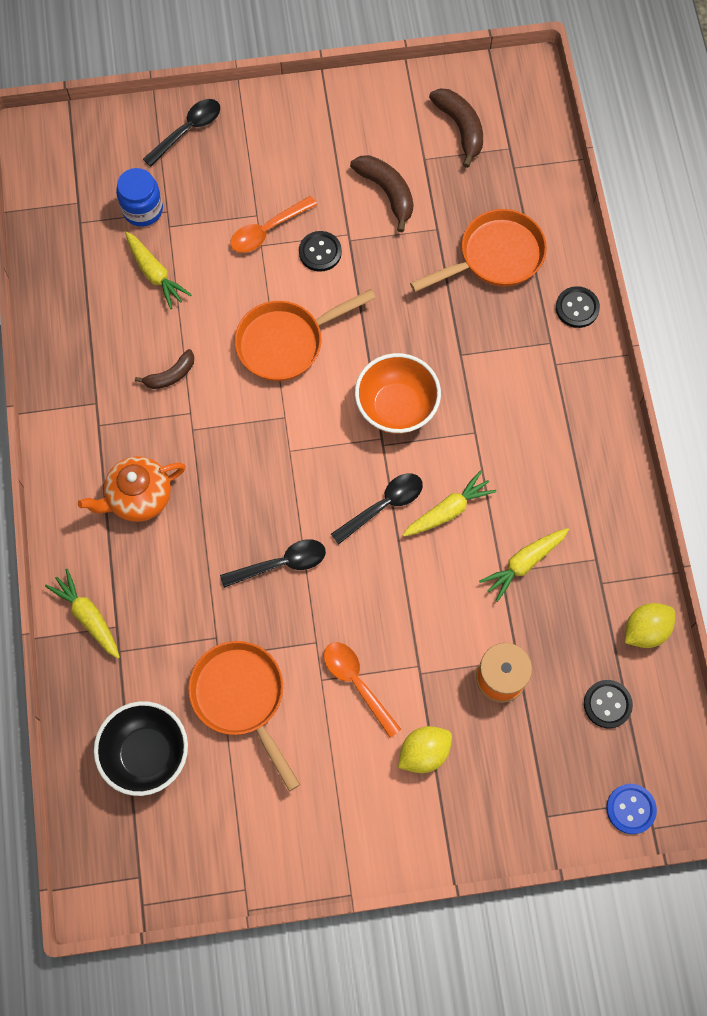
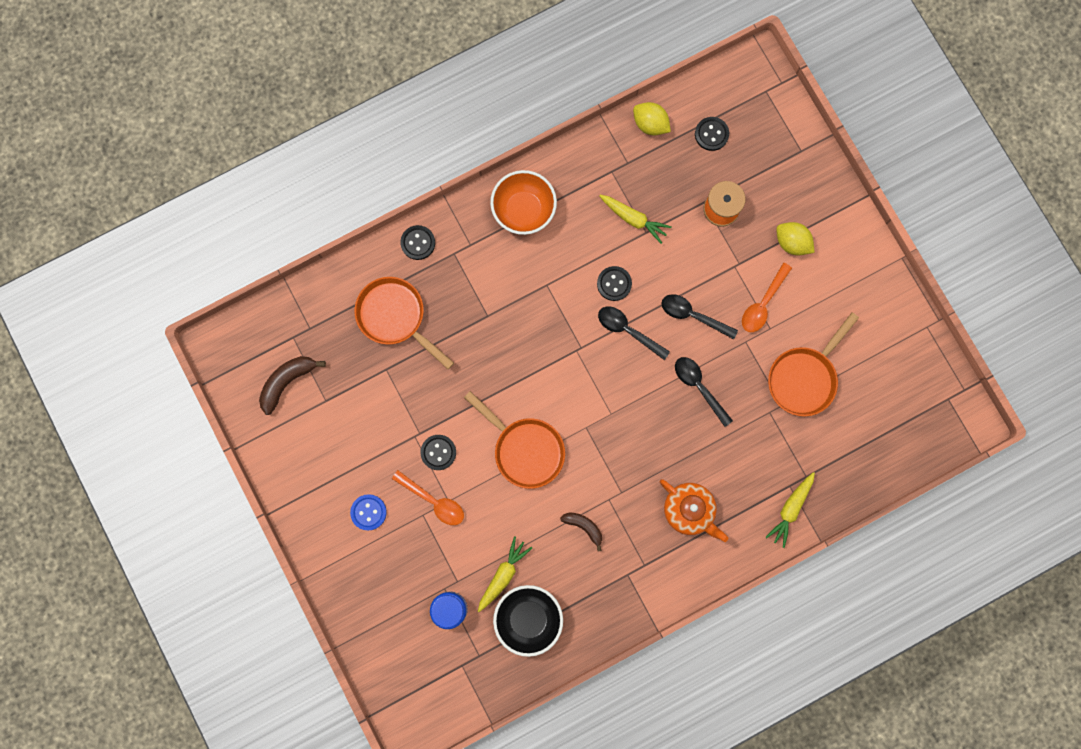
camera: 110 degrees left, 10 degrees up
(147, 753) = (867, 427): black bowl -> black bowl (528, 618)
(188, 130) = (364, 602): black spoon -> black spoon (693, 315)
(387, 192) = (366, 419): brown banana -> none
(396, 407) = (547, 348): orange bowl -> orange bowl (524, 210)
(448, 510) = (614, 284): yellow carrot -> black button
(630, 809) = (775, 100): blue button -> blue button (368, 512)

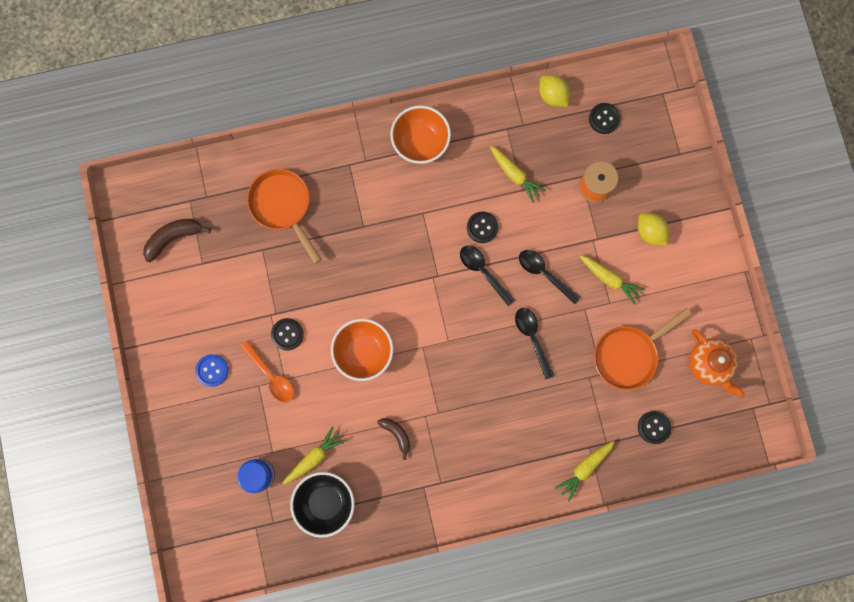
camera: 15 degrees right, 0 degrees up
(418, 243) = (320, 147): black button -> black button (654, 427)
(525, 449) = (364, 352): orange pan -> orange bowl
(689, 510) = (493, 445): orange teapot -> orange teapot (708, 364)
(763, 303) = (609, 279): orange spoon -> yellow carrot

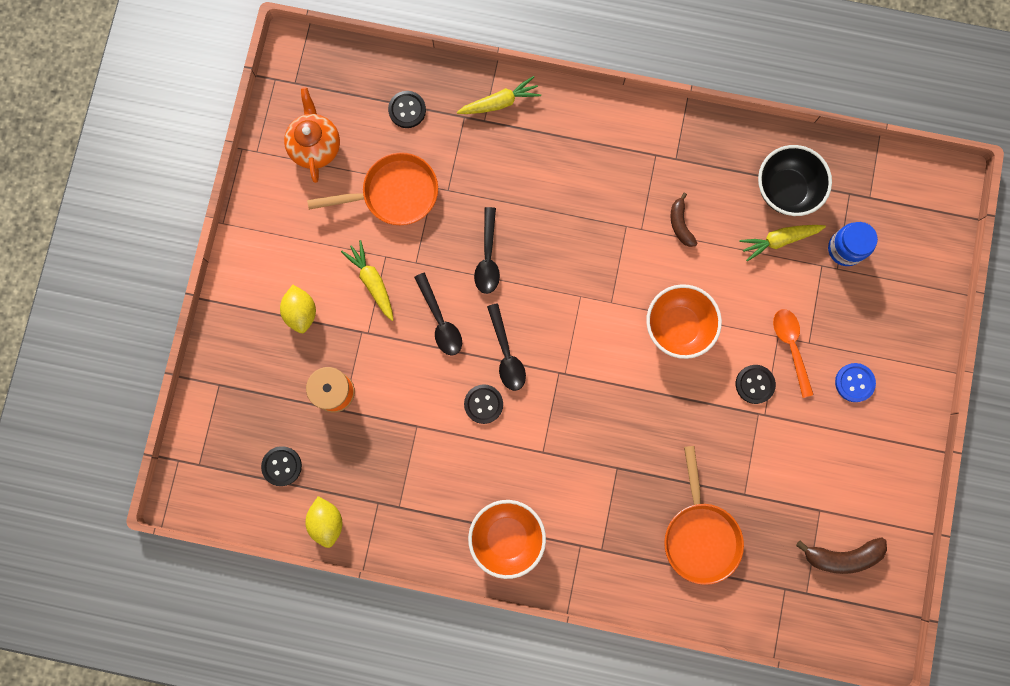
camera: 155 degrees left, 0 degrees up
(515, 175) = (417, 447): yellow carrot -> none

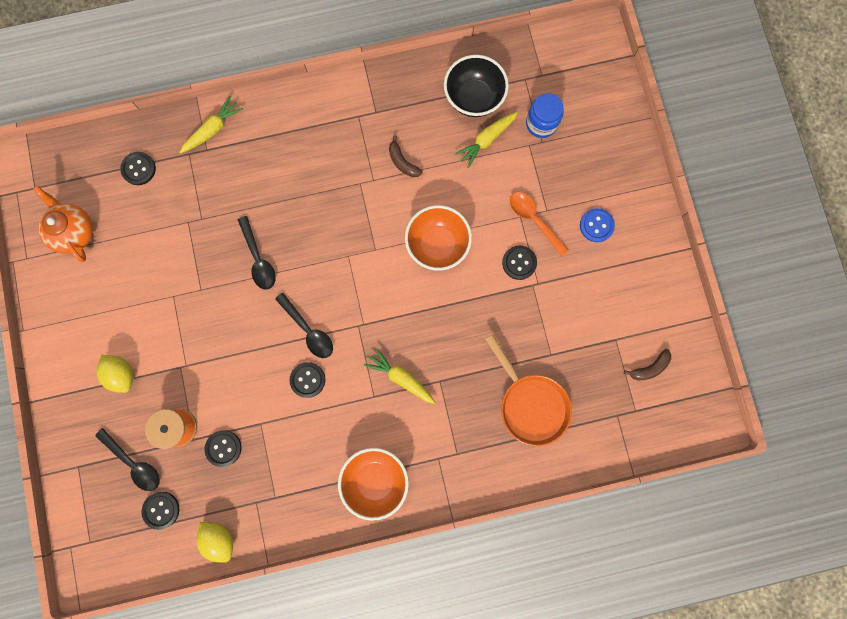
camera: 25 degrees left, 0 degrees up
(369, 433) = (223, 448): none -> black button
(372, 282) = (171, 322): yellow carrot -> yellow carrot (401, 377)
(394, 193) = (158, 241): orange pan -> none
(440, 320) = (242, 328): black spoon -> black spoon (134, 463)
(842, 556) = (649, 368): brown banana -> brown banana, size x0.65

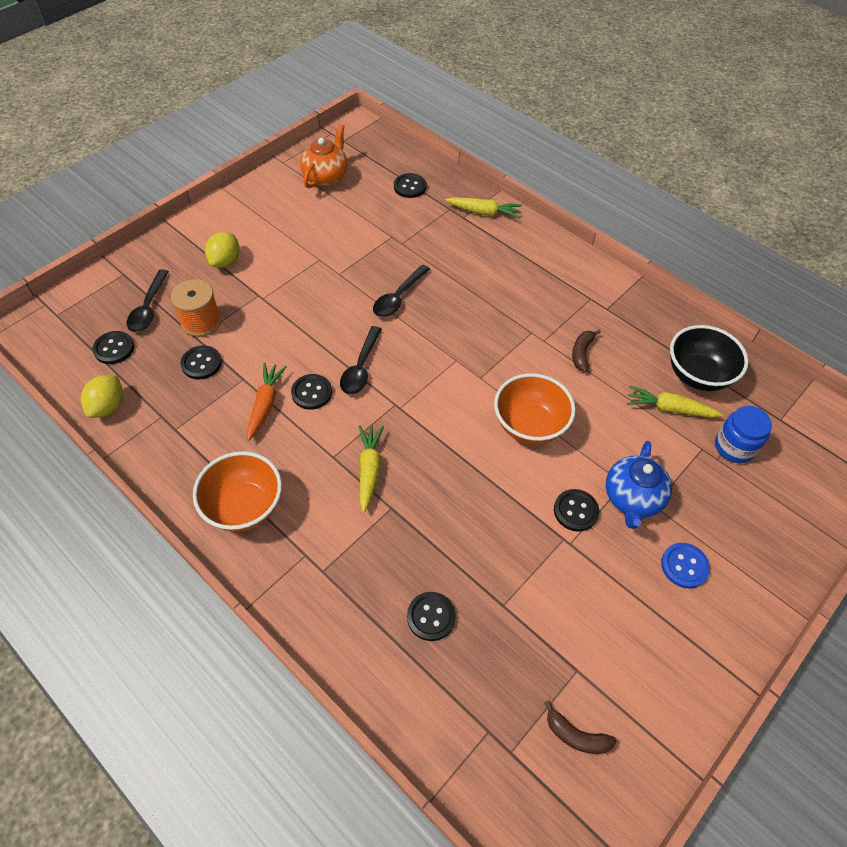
camera: 55 degrees right, 25 degrees down
(296, 419) = (265, 404): none -> orange carrot
(530, 404) = (431, 617): orange pan -> black button
(534, 220) = (632, 499): orange spoon -> blue teapot

